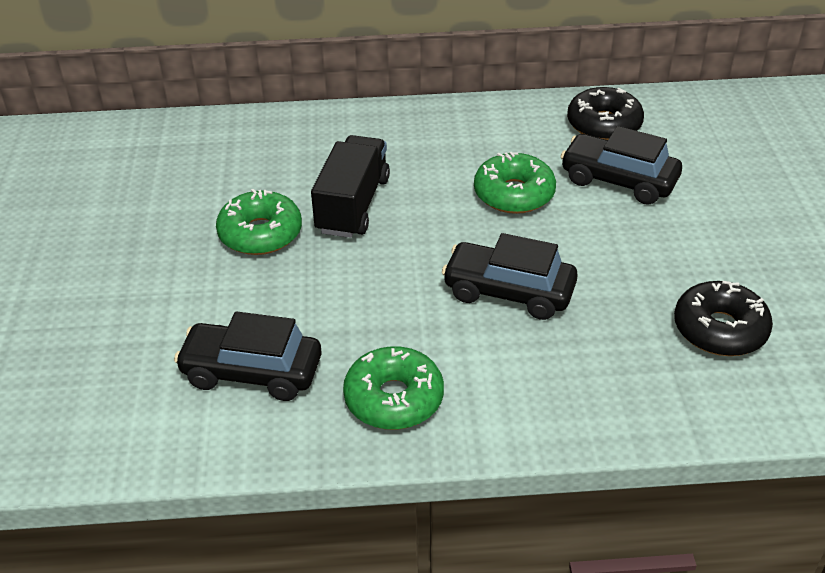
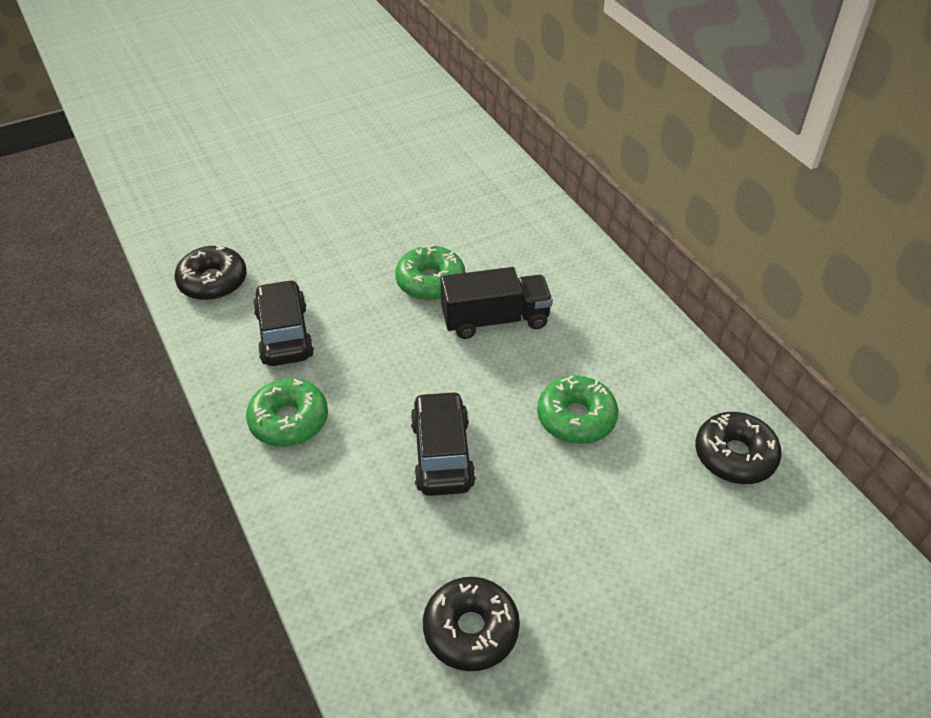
camera: 65 degrees right, 5 degrees up
(100, 421) = (213, 281): none -> black donut
(618, 180) = (649, 492): black car -> none

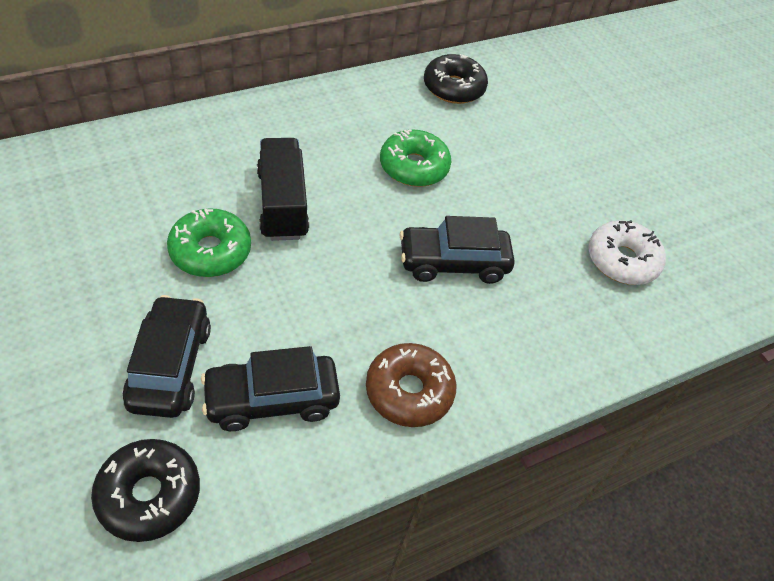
camera: 95 degrees left, 5 degrees up
(289, 420) = (409, 391): green donut -> brown donut
(315, 276) = (170, 366): none -> black car
(471, 630) = (622, 260): black donut -> white donut

